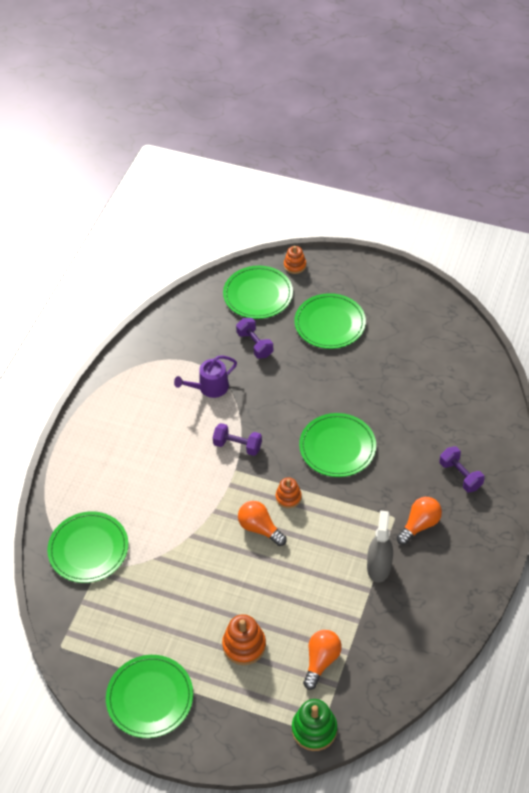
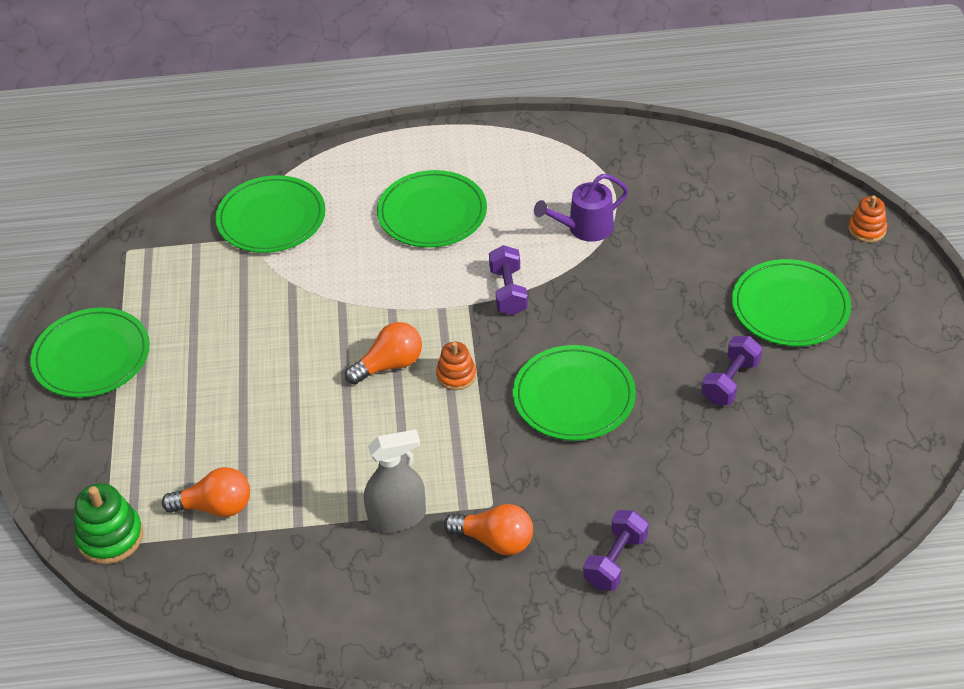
camera: 65 degrees right, 5 degrees down
(210, 387) = (585, 228): purple watering can -> purple watering can turned 60 degrees counterclockwise
(244, 645) = (203, 417): orange stacking toy -> none
(255, 344) = (690, 243): purple dumbbell -> purple dumbbell (730, 382)
(258, 294) = (781, 212): green plate -> green plate (432, 213)
(260, 528) = (389, 365): orange light bulb -> orange light bulb turned 45 degrees clockwise

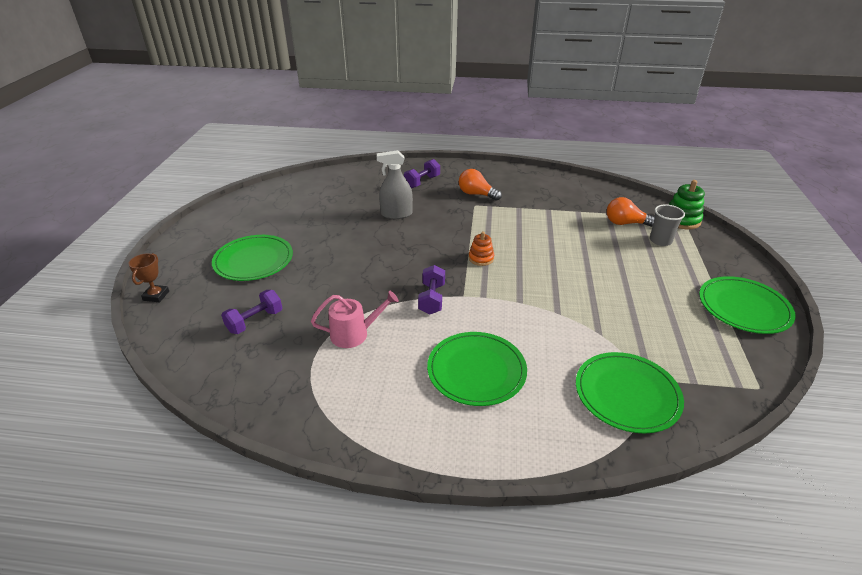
camera: 170 degrees left, 10 degrees down
(165, 471) = (660, 240): none -> grey cup
(389, 365) = (523, 270): orange light bulb -> none
(397, 517) = (525, 207): grey spray bottle -> grey spray bottle (396, 214)
(574, 396) = (413, 238): green plate -> none
(585, 228) = (354, 334): purple watering can -> pink watering can
(730, 382) = (320, 232): purple dumbbell -> purple dumbbell (255, 321)
(867, 229) = (156, 296): orange stacking toy -> brown trophy

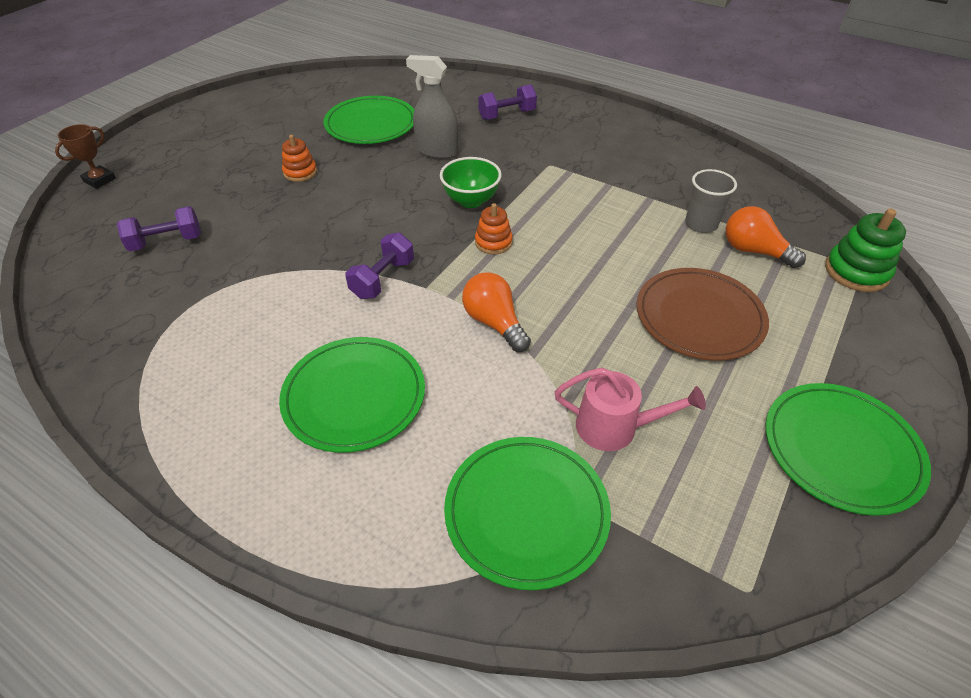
camera: 25 degrees right, 10 degrees up
(253, 260) = (227, 166): green plate -> green plate (371, 124)
(313, 250) = (300, 172): none -> orange stacking toy
(354, 334) = (255, 294): pink watering can -> pink watering can (614, 427)
(445, 238) = (471, 200): none -> green bowl
(476, 194) = (565, 150): orange light bulb -> orange light bulb (494, 323)
(627, 265) = (699, 317): none -> brown plate
(660, 240) = (789, 295): grey cup -> grey cup (701, 224)

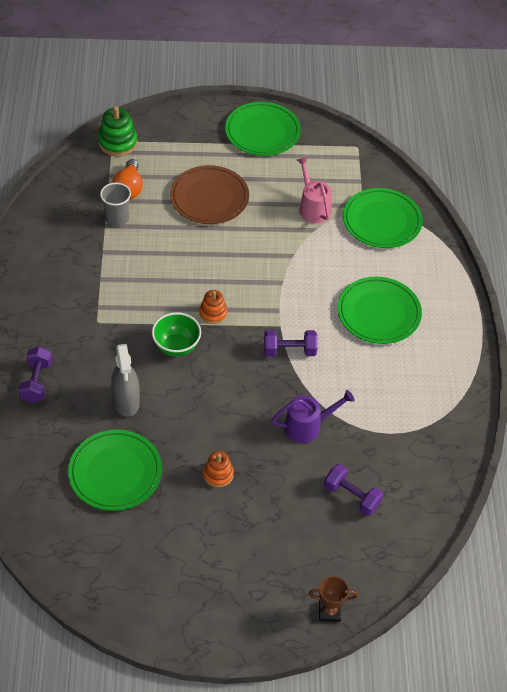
camera: 125 degrees left, 5 degrees up
(276, 248) = (307, 426): none -> purple watering can
(494, 323) = (282, 280): orange light bulb -> none
(507, 115) = (36, 382): purple dumbbell -> purple dumbbell turned 60 degrees clockwise

